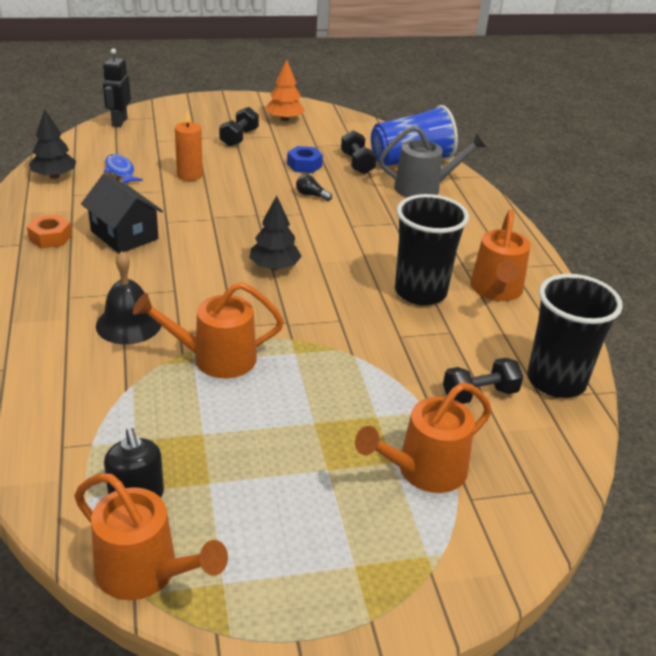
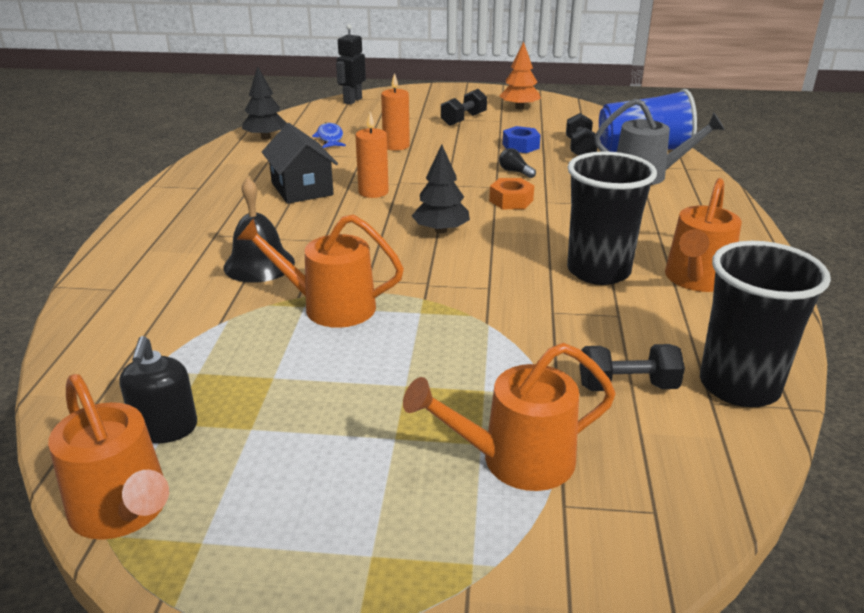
camera: 20 degrees right, 5 degrees down
(50, 237) = (230, 184): orange nut -> orange nut (511, 201)
(194, 231) = (373, 192): none -> orange candle

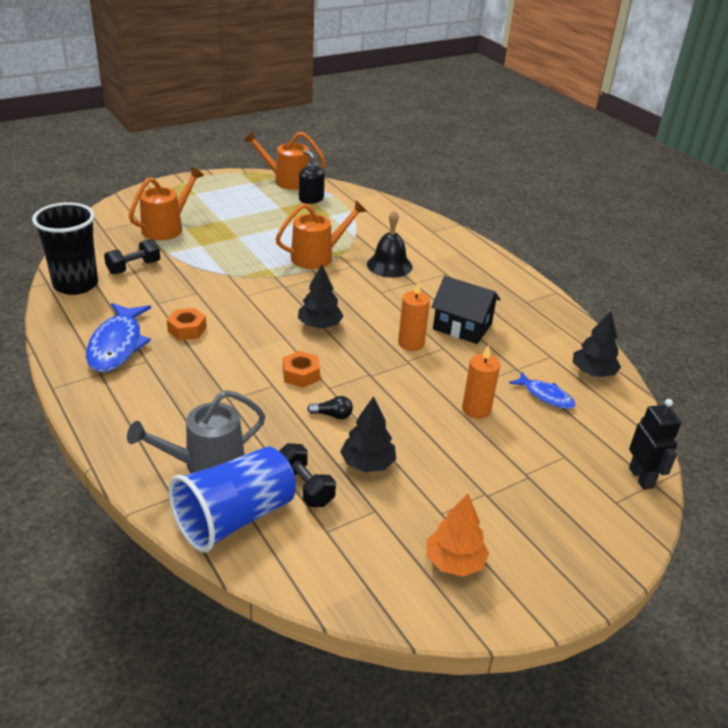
camera: 140 degrees right, 5 degrees up
(463, 119) = (479, 493): black dumbbell -> none
(520, 146) = (367, 463): blue nut -> black tree
(598, 271) = (187, 329): black cup -> orange nut
(696, 280) = (117, 345): orange watering can -> blue fish

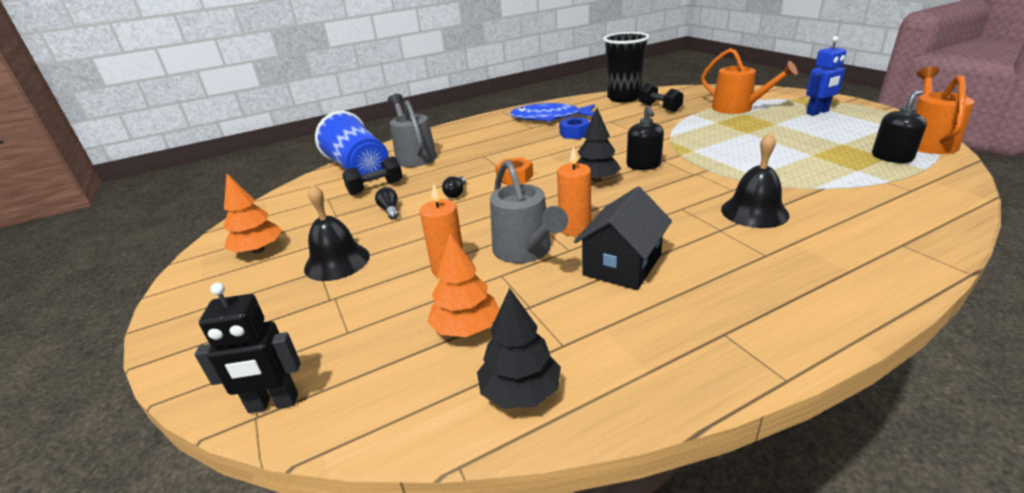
camera: 100 degrees right, 5 degrees down
(187, 329) = (574, 133): orange nut -> blue nut
(203, 198) = (817, 112): none -> blue robot
(293, 297) = (643, 165): none -> black soap dispenser
(318, 256) = (739, 170): orange watering can -> none
(367, 463) = (390, 210): black tree -> black light bulb
(447, 369) = (526, 251): none -> grey watering can
(471, 485) = (337, 261): none -> black bell
(545, 396) = (466, 328): blue fish -> orange tree

